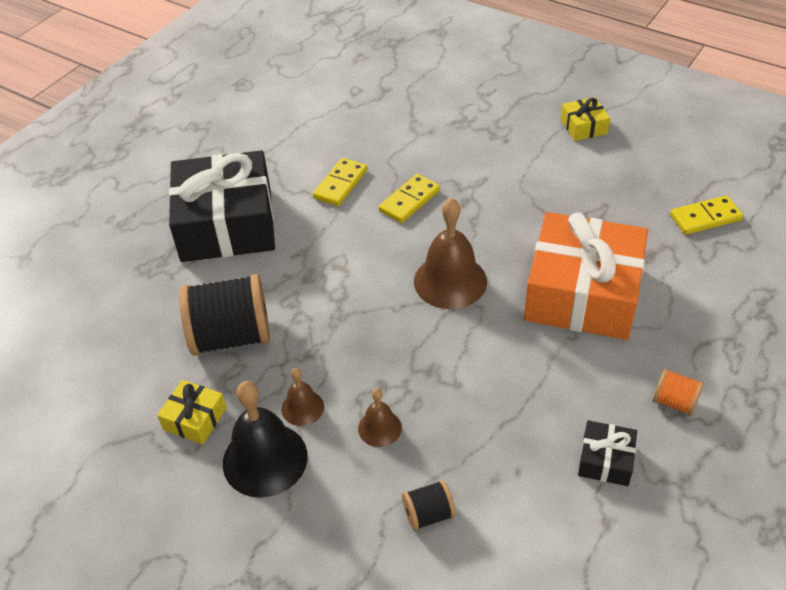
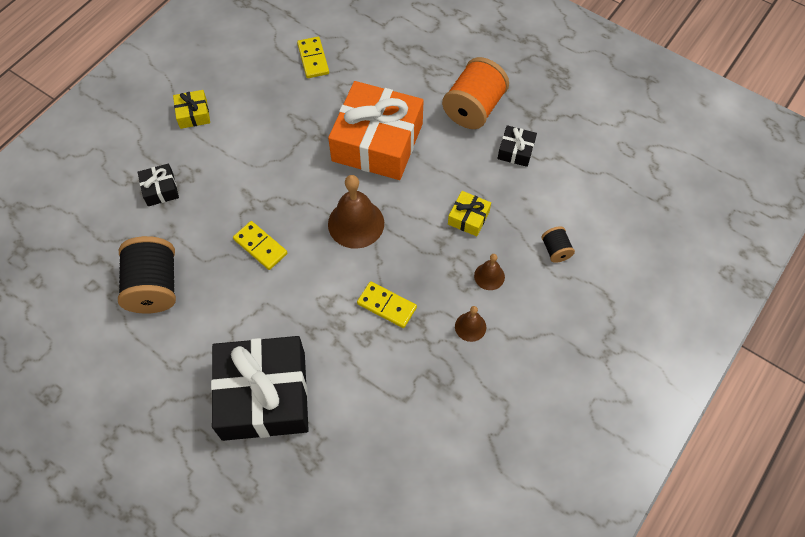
camera: 90 degrees left, 15 degrees up
(195, 419) = (478, 403): yellow gift -> yellow gift (468, 218)
(231, 336) = (398, 382): black spool -> black spool (154, 287)
(265, 459) = (514, 351): black bell -> none
(341, 184) = (228, 300): yellow domino -> yellow domino (387, 305)
(475, 117) = (160, 189): none -> black gift
(674, 402) = (473, 108): orange spool -> orange spool, size x2.09

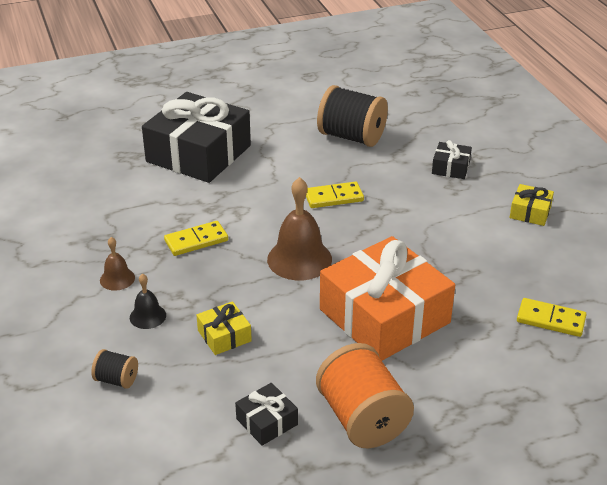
camera: 125 degrees right, 25 degrees down
(489, 276) = (148, 316): brown bell -> black bell

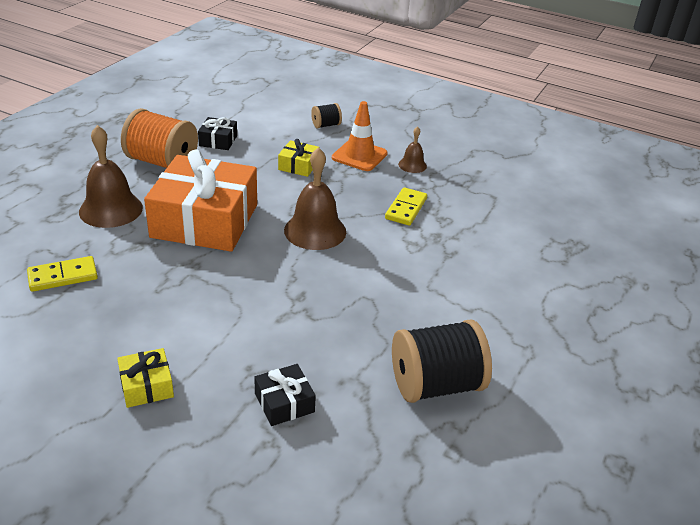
camera: 135 degrees right, 0 degrees up
(148, 316) = (359, 156): black bell -> orange traffic cone
(198, 153) = (530, 279): black gift -> none
(334, 197) = (357, 297): yellow domino -> none
(465, 375) = (111, 209): none -> brown bell

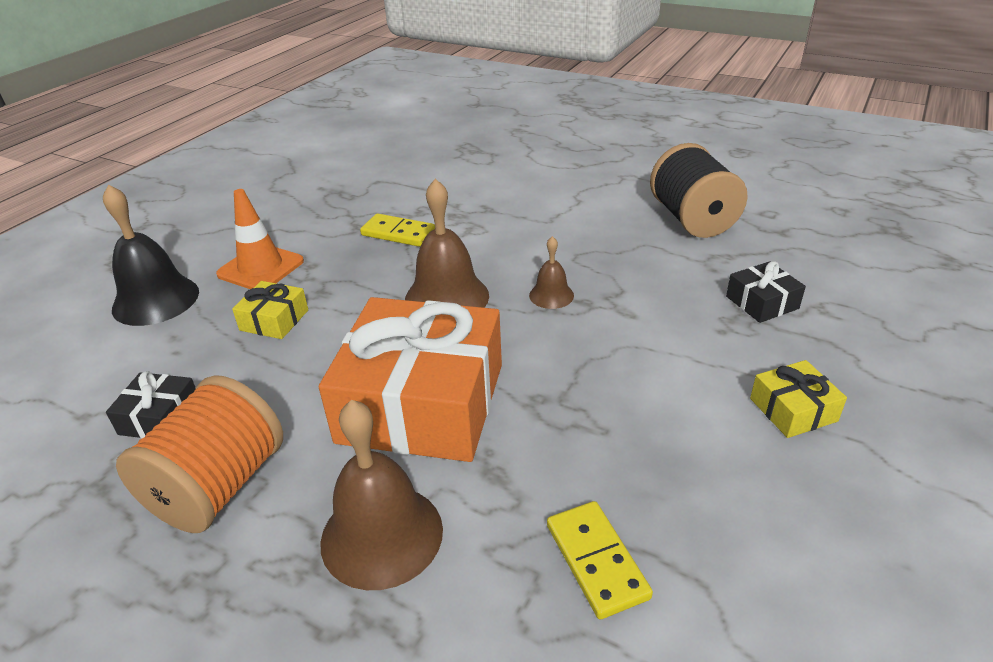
camera: 85 degrees left, 0 degrees up
(326, 125) = (156, 300): black spool -> black bell
(412, 165) = (296, 228): brown bell -> brown bell (551, 295)

